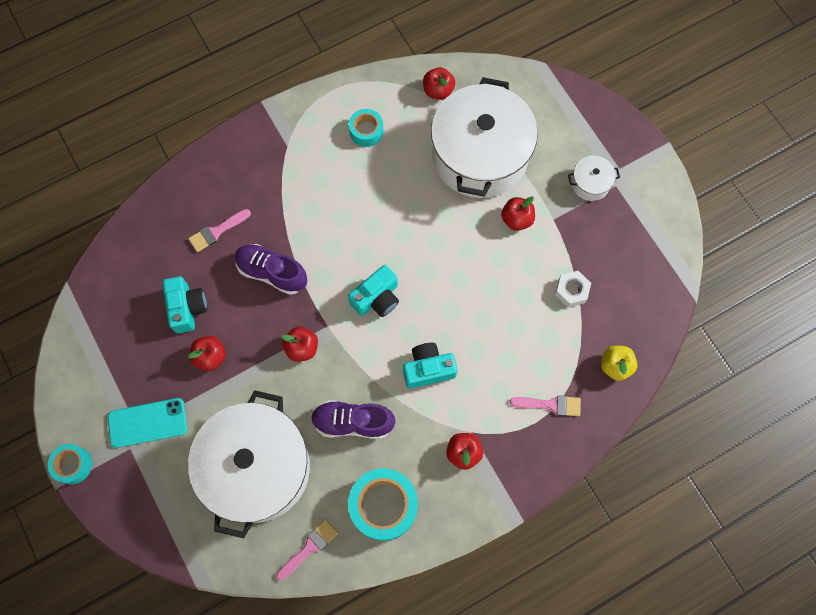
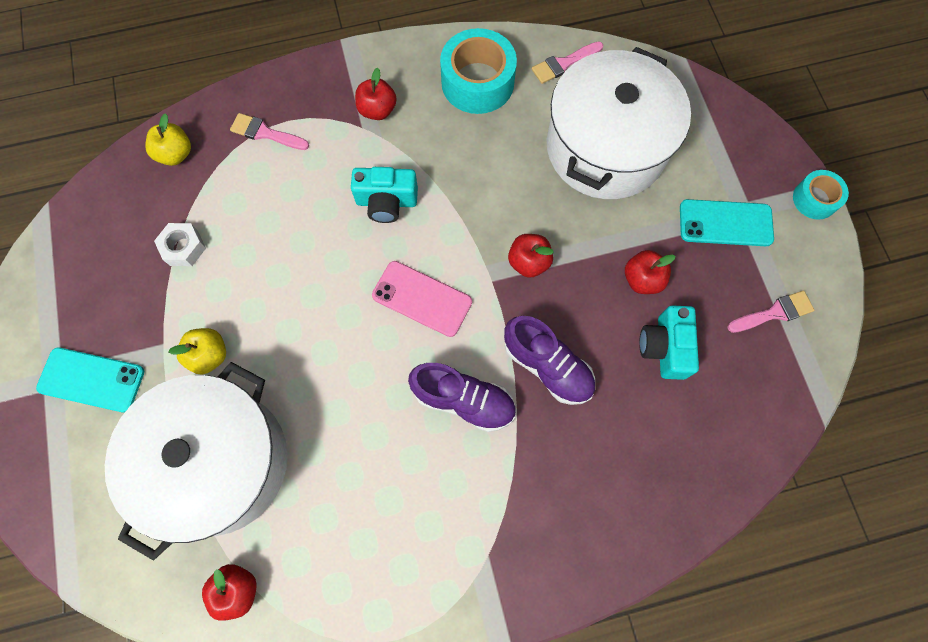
camera: 165 degrees left, 0 degrees up
(217, 231) = (612, 444): pink brush -> pink brush (774, 313)
(352, 422) = (489, 167): purple shoe -> purple shoe (464, 400)
(366, 131) = (365, 548): turquoise tape -> none
(377, 298) = (422, 298): turquoise camera -> pink phone
(516, 219) = (209, 355): red apple -> yellow apple
(590, 183) = (91, 379): white pot -> turquoise phone

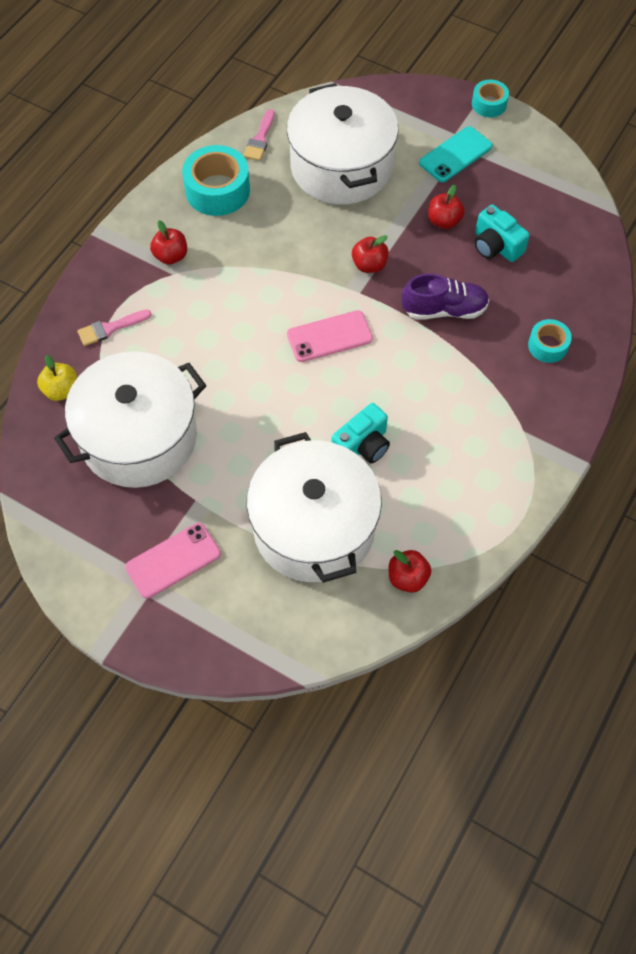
camera: 45 degrees left, 10 degrees down
(91, 379) = (173, 560): turquoise phone -> pink phone
(183, 248) = (139, 437): white nut -> white pot
(209, 355) = (234, 479): yellow apple -> none
(386, 202) = (242, 303): turquoise camera -> turquoise camera (362, 445)
(464, 400) = (418, 367): purple shoe -> none
(604, 493) = (547, 346): none -> turquoise tape
(774, 313) = (532, 180): pink brush -> none

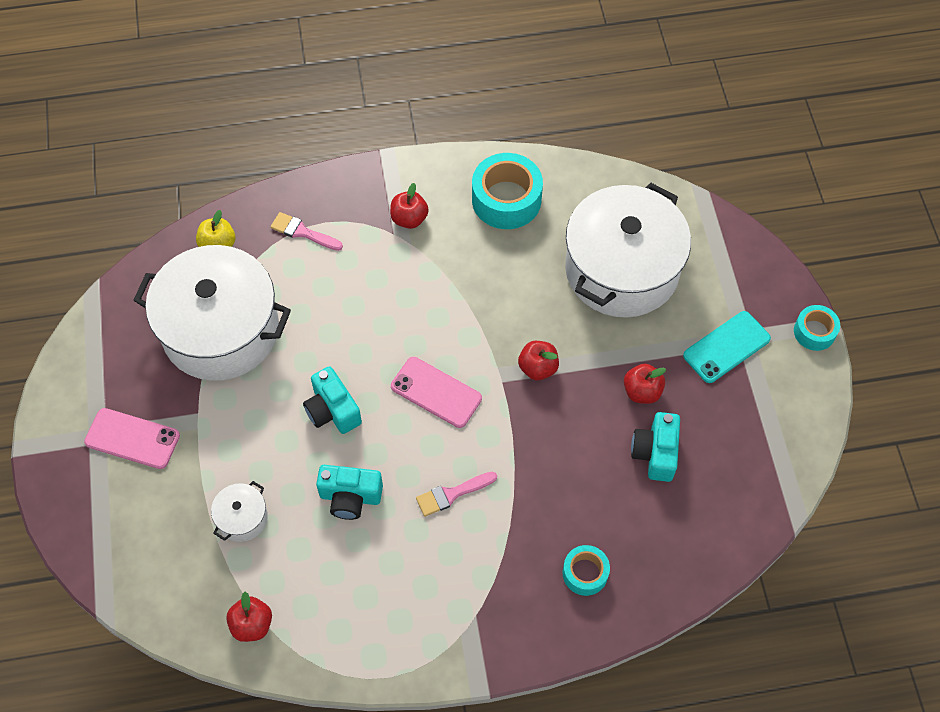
camera: 50 degrees right, 0 degrees up
(260, 139) = (590, 188): pink brush -> pink brush (452, 494)
(281, 410) = (332, 410): none -> turquoise camera
(314, 527) = (242, 518): white pot -> white pot, size x0.40
(444, 310) = (545, 460): purple shoe -> none
(455, 155) = (726, 347): turquoise phone -> turquoise phone turned 45 degrees counterclockwise

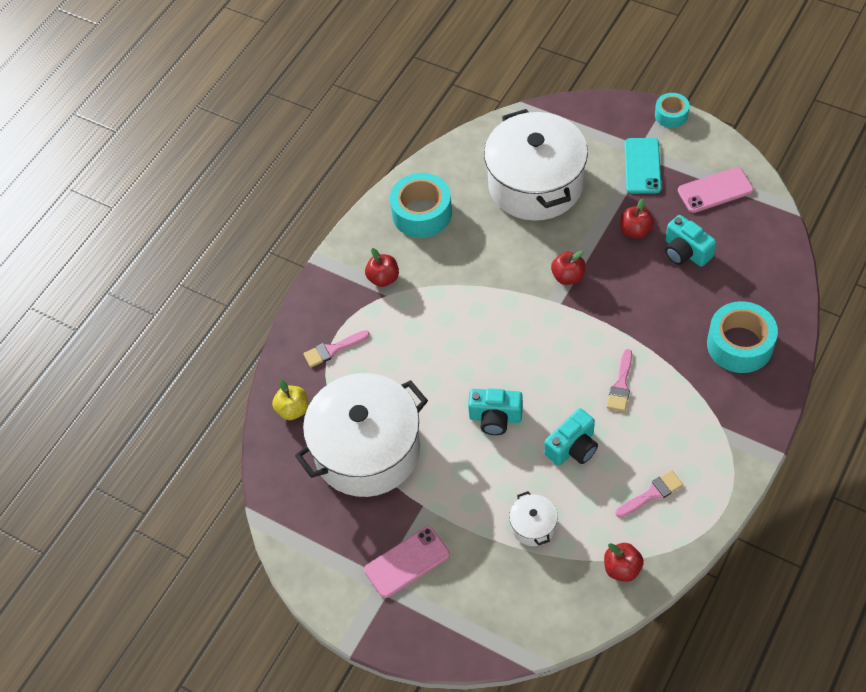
camera: 45 degrees left, 5 degrees down
(352, 599) = (652, 493): none -> pink brush
(436, 392) = (535, 347): pink phone -> pink phone (715, 190)
(585, 573) = (739, 344): turquoise tape -> turquoise tape, size x1.77

